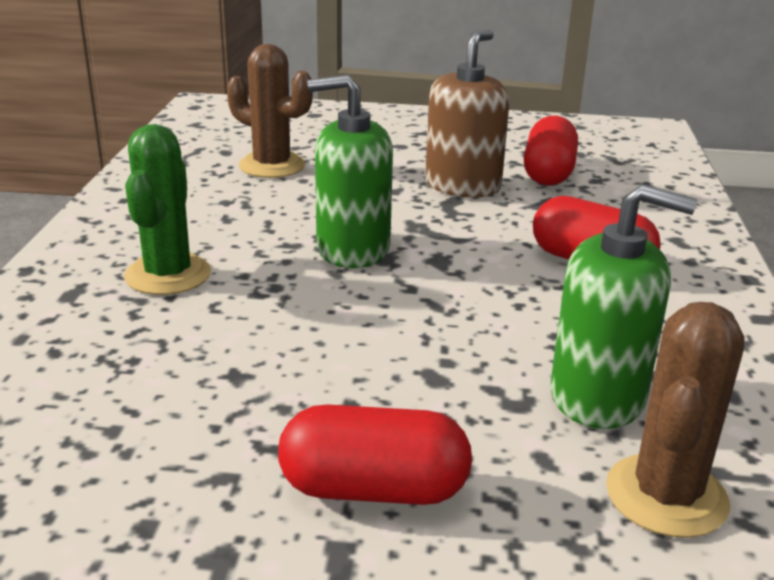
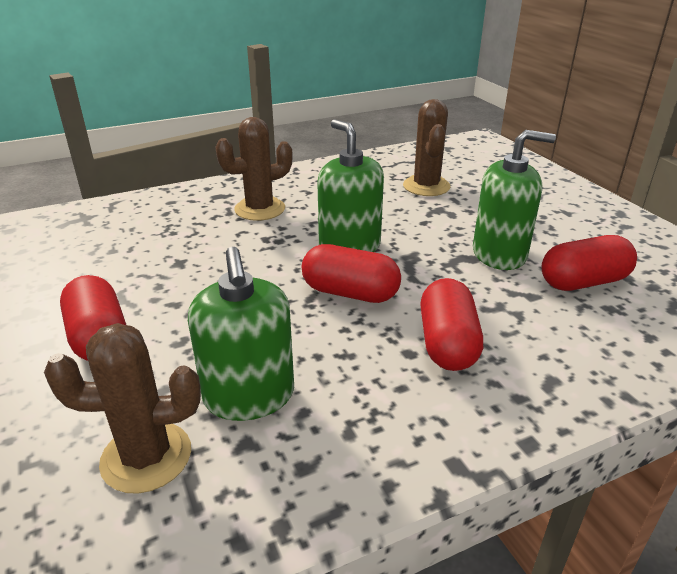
camera: 60 degrees right, 5 degrees up
(168, 275) = (260, 209): green cactus -> brown cactus
(452, 280) = (350, 293): none -> red capsule
(463, 186) = (499, 254): brown soap dispenser -> green soap dispenser

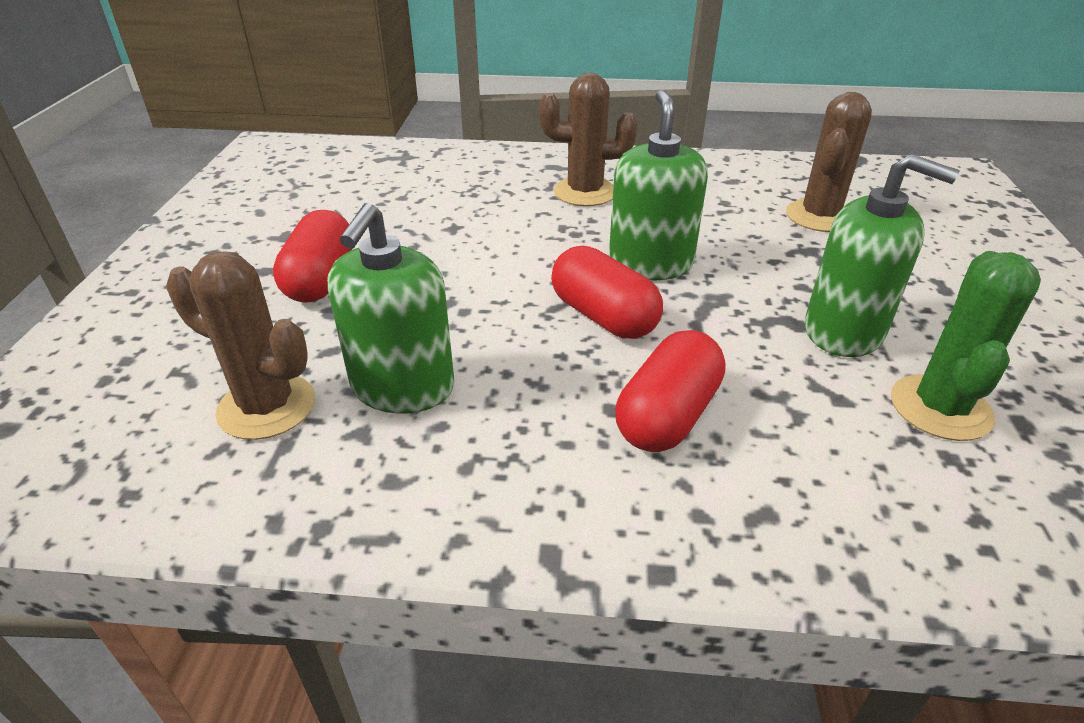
camera: 30 degrees right, 5 degrees up
(583, 282) = (940, 408): red capsule -> green cactus

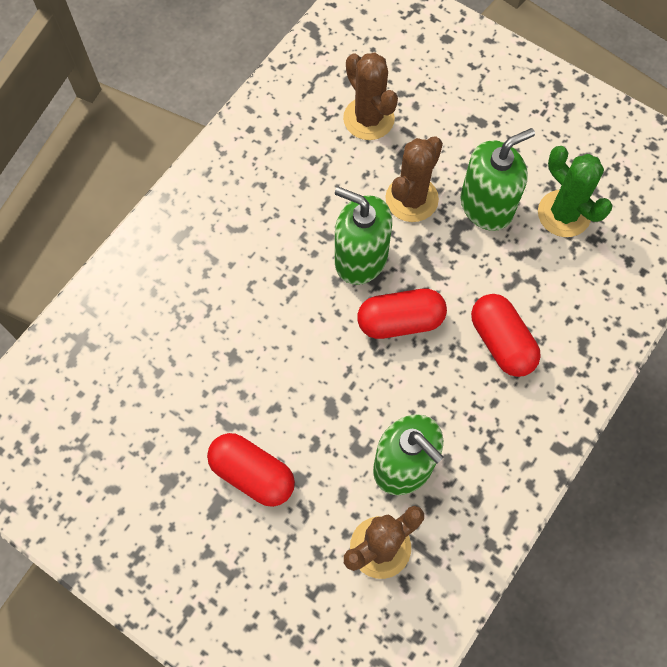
camera: 60 degrees left, 30 degrees up
(585, 192) = (239, 239): brown cactus -> brown cactus (411, 199)

